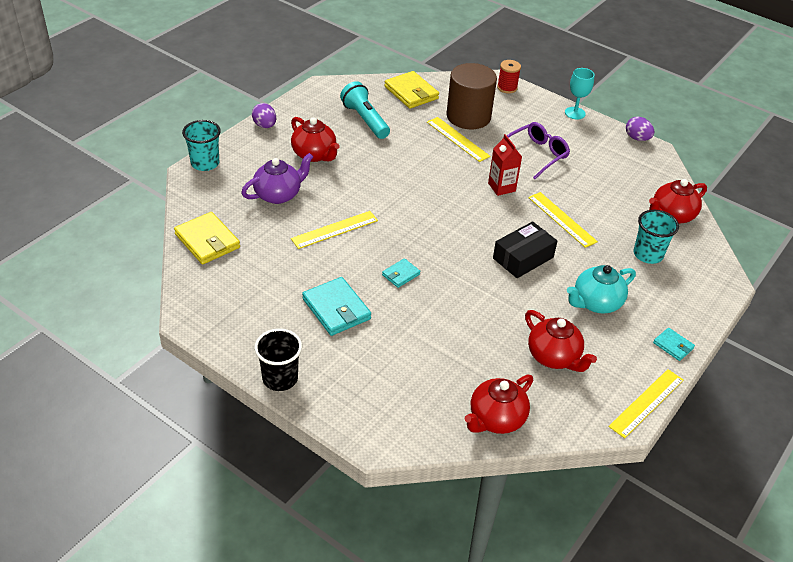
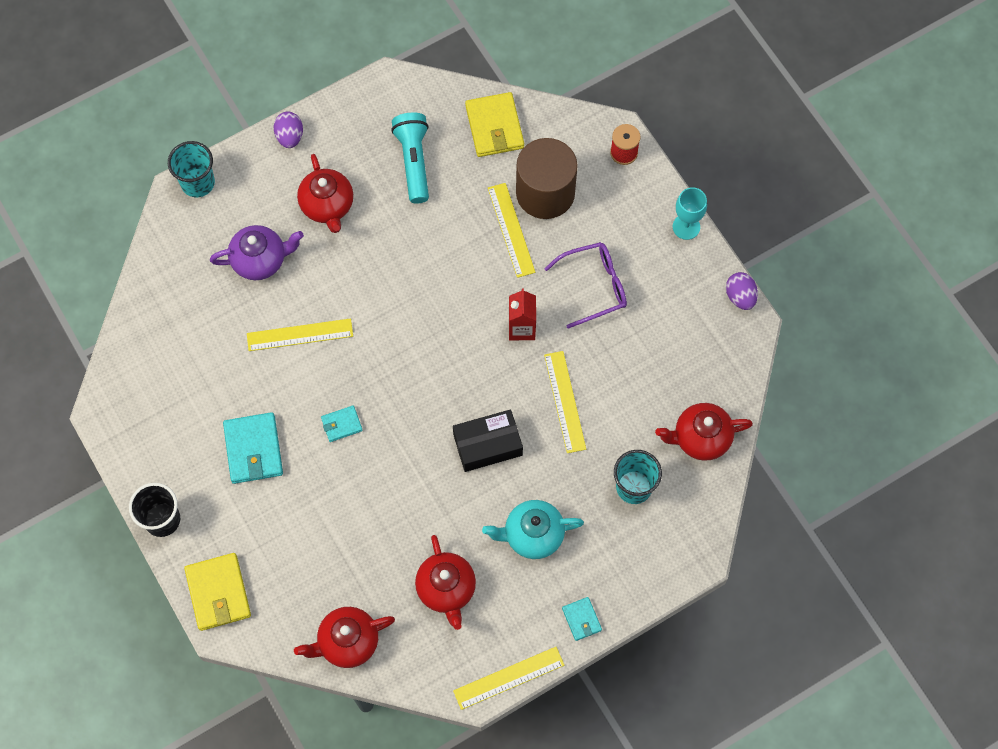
camera: 25 degrees right, 25 degrees up
(207, 241) = (158, 308): yellow wallet -> yellow wallet (218, 593)

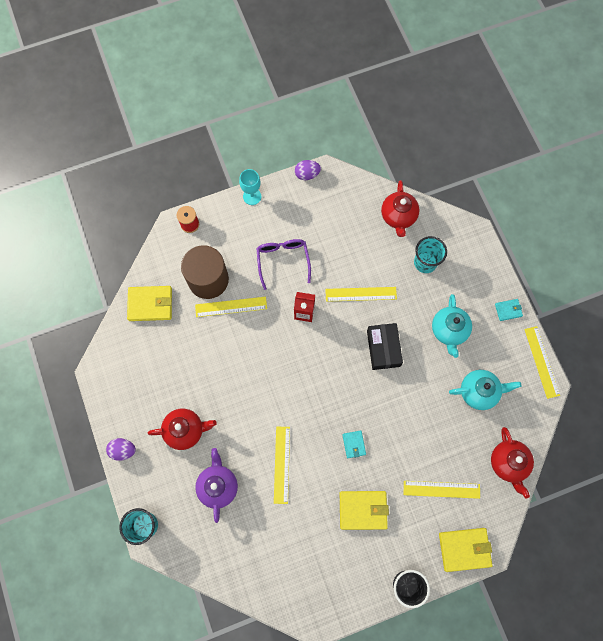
camera: 80 degrees left, 5 degrees up
(253, 449) = (363, 510): turquoise wallet -> yellow wallet
(296, 552) = (441, 489): none -> yellow ruler
(413, 161) = (164, 364): turquoise flashlight -> none
(446, 589) = (479, 391): red teapot -> turquoise teapot

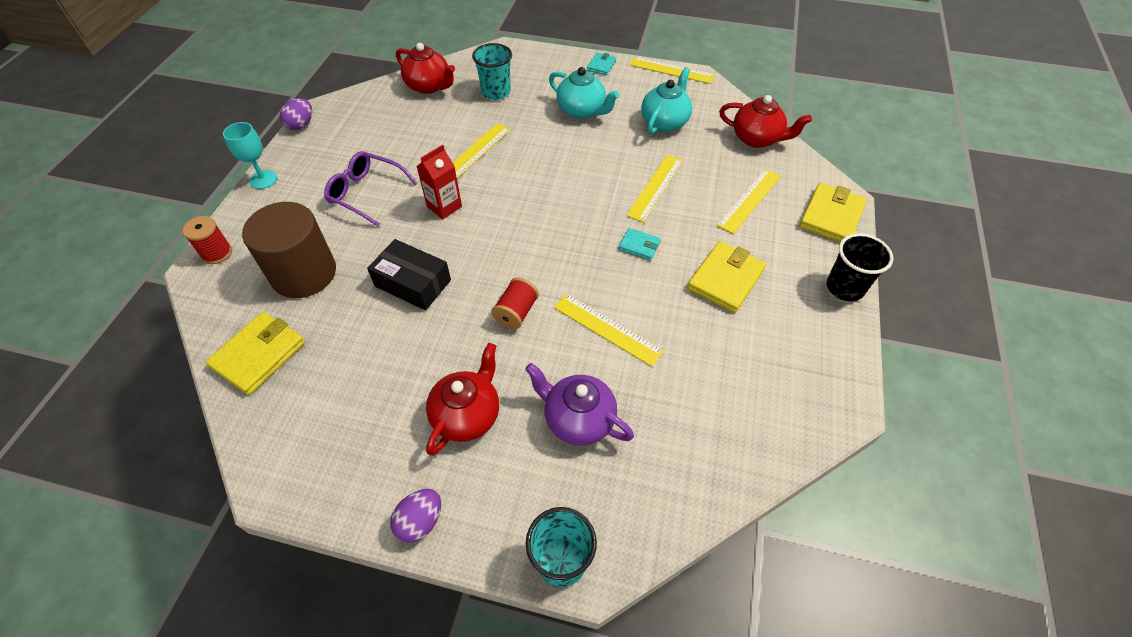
camera: 55 degrees left, 20 degrees down
(231, 307) = (362, 270): yellow ruler -> yellow ruler (655, 187)
(259, 409) = (516, 312): none -> red spool
(383, 348) = (552, 165): black box -> black box (413, 283)

